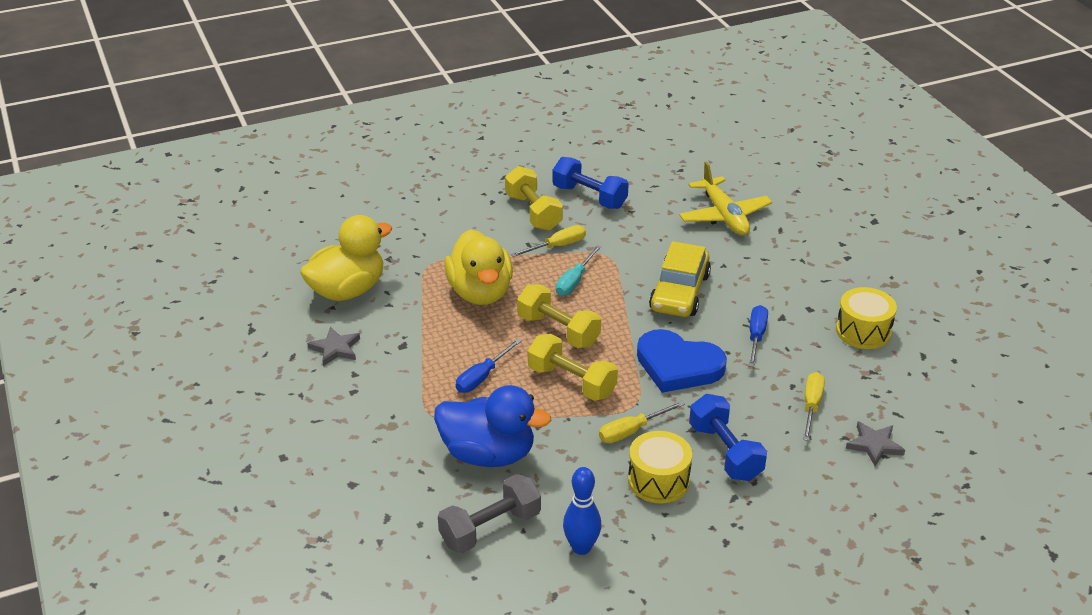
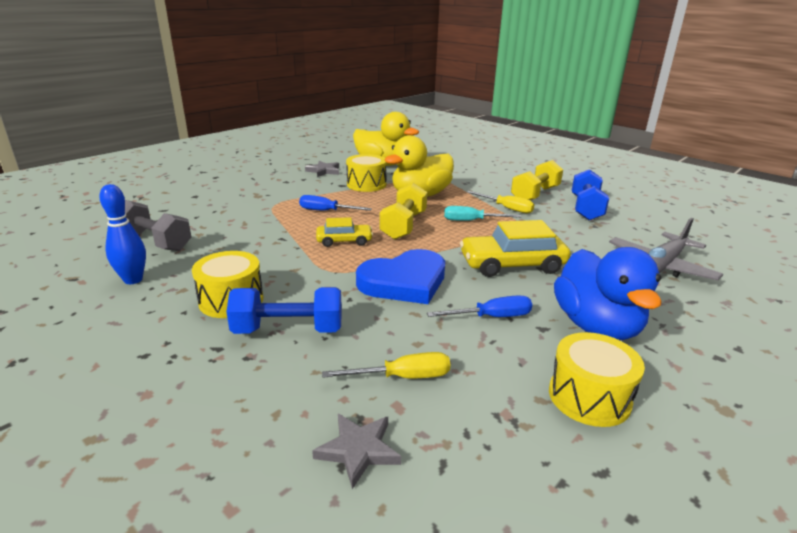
camera: 65 degrees right, 10 degrees down
(415, 324) = (366, 184): none -> yellow drum
(488, 454) = (240, 227): blue duck -> blue duck (596, 326)
(572, 382) = (344, 241): yellow dumbbell -> yellow car
(631, 431) = (295, 276): yellow screwdriver -> none
(678, 366) = (404, 282): blue heart -> blue heart turned 120 degrees counterclockwise
(724, 216) = (660, 266): yellow plane -> grey plane
(725, 452) = (288, 330): blue dumbbell -> blue dumbbell turned 45 degrees clockwise

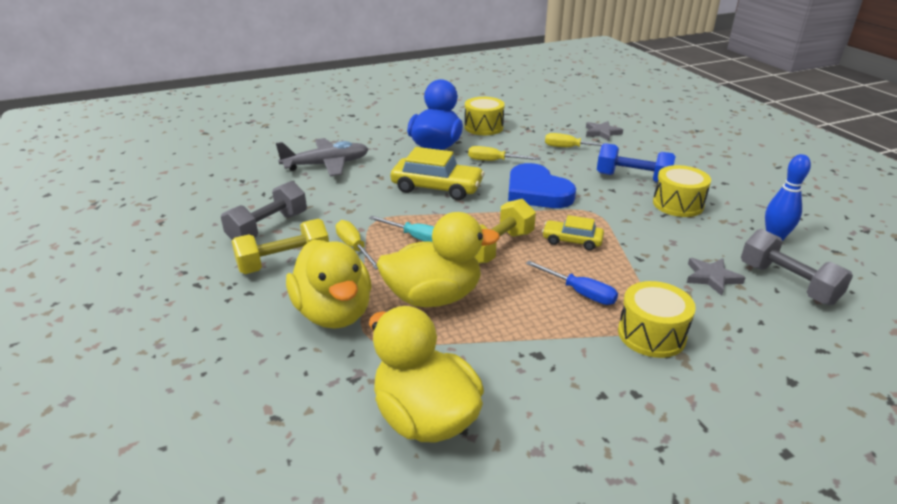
camera: 155 degrees left, 5 degrees up
(324, 171) = (556, 419): grey star -> grey star (711, 277)
(366, 184) = (496, 346): yellow drum -> yellow drum (651, 334)
(404, 282) = (537, 192): blue heart -> blue heart turned 120 degrees counterclockwise
(467, 182) = (334, 313): none -> yellow duck
(491, 317) = (494, 161): blue screwdriver -> yellow screwdriver
(586, 208) = (268, 228): blue dumbbell -> grey dumbbell

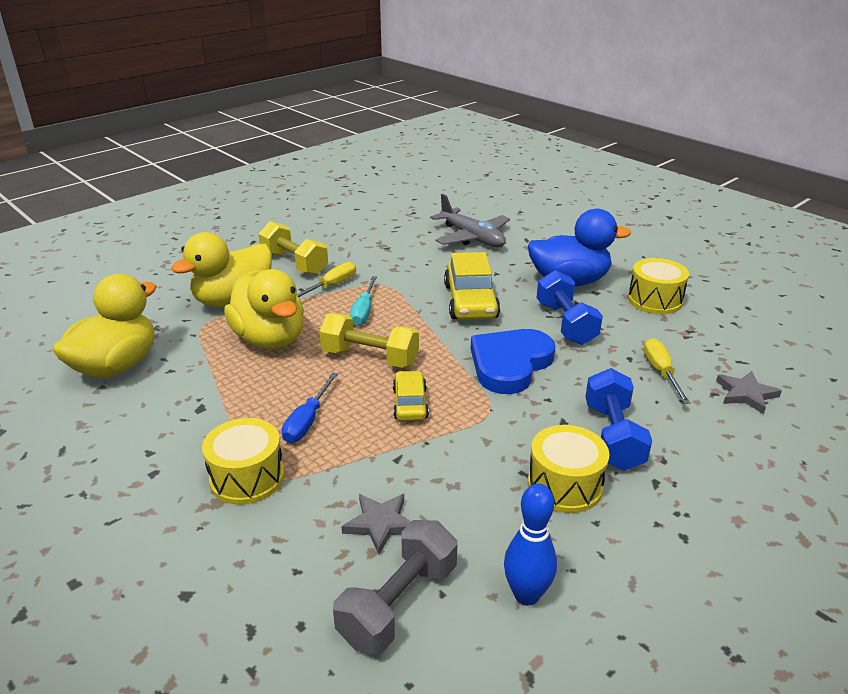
camera: 70 degrees right, 0 degrees up
(268, 228) = (342, 243): grey dumbbell -> none
(494, 161) = (565, 323): yellow screwdriver -> blue dumbbell

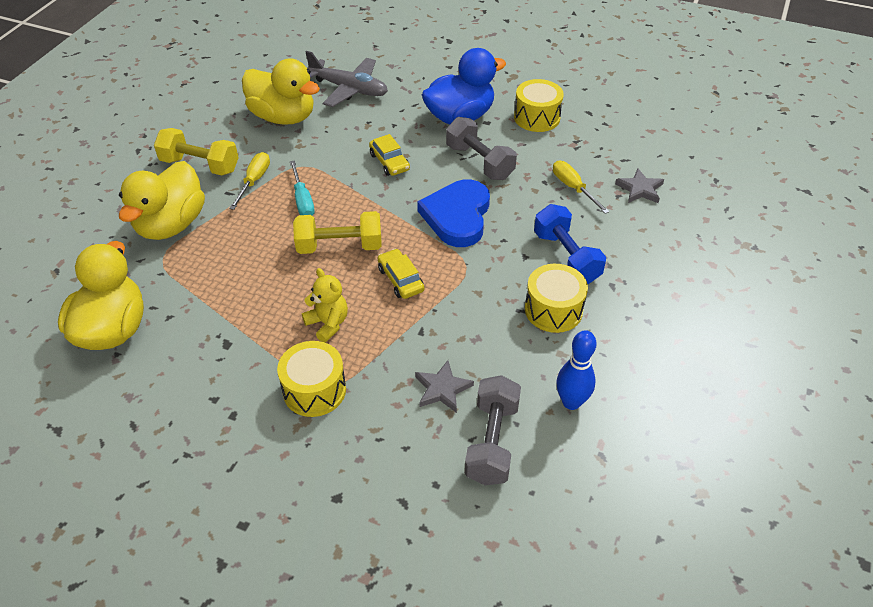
camera: 25 degrees left, 15 degrees up
(270, 339) = (238, 256): yellow duck -> yellow duck (283, 117)
(307, 421) = (328, 324): blue screwdriver -> yellow teddy bear
(470, 301) = (389, 162): yellow car -> yellow car, size x0.58
(565, 323) = (479, 162): blue dumbbell -> grey dumbbell

